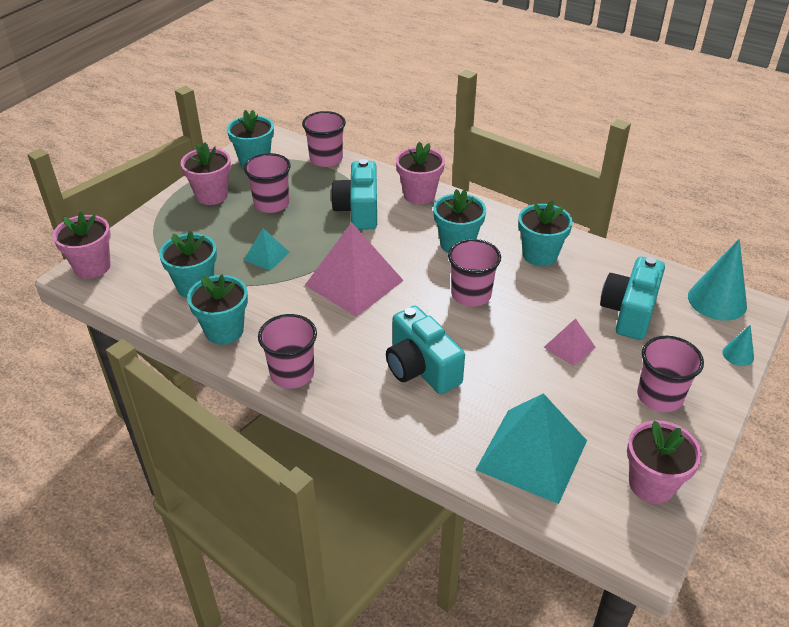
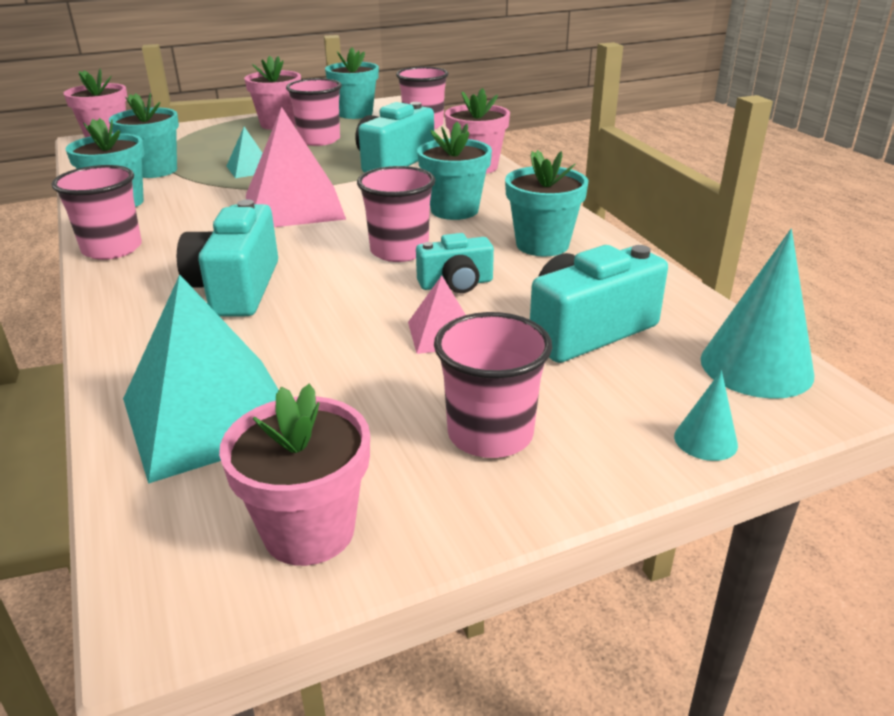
camera: 35 degrees right, 10 degrees down
(533, 307) = (456, 284): none -> turquoise camera

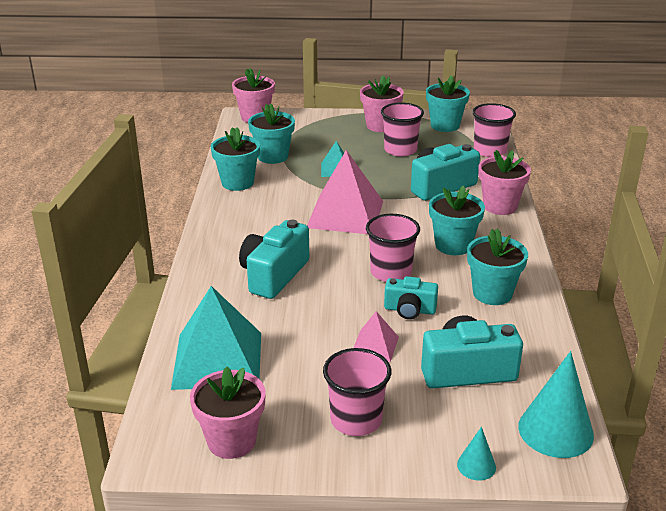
camera: 25 degrees right, 0 degrees up
(112, 249) = (217, 223): pink cup -> none

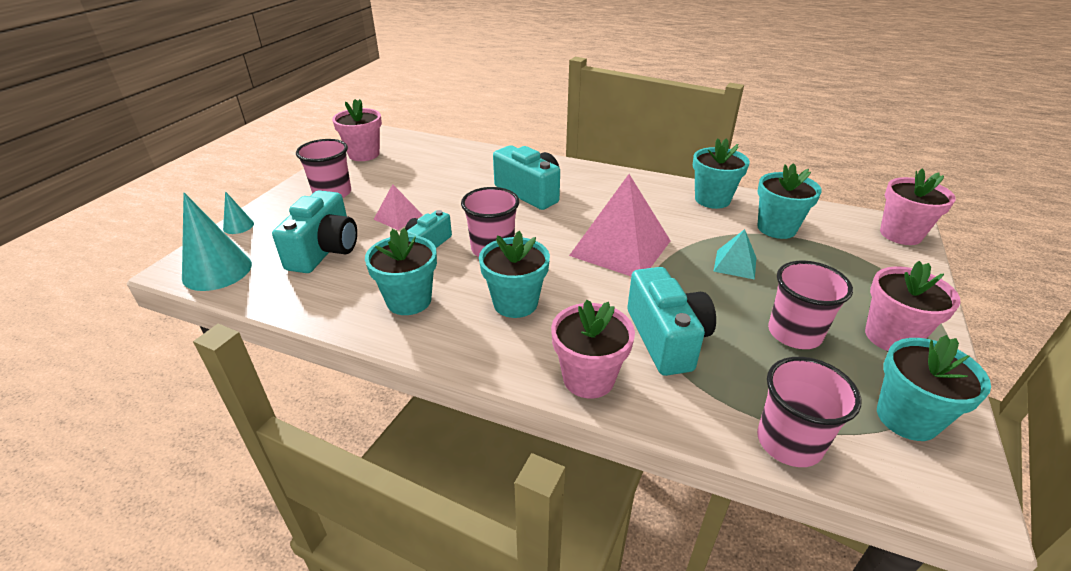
camera: 110 degrees right, 5 degrees up
(217, 360) = (442, 159): turquoise pyramid -> none

